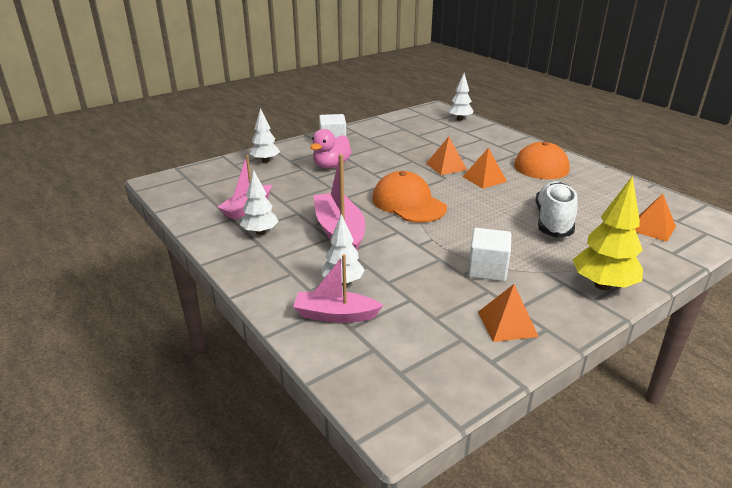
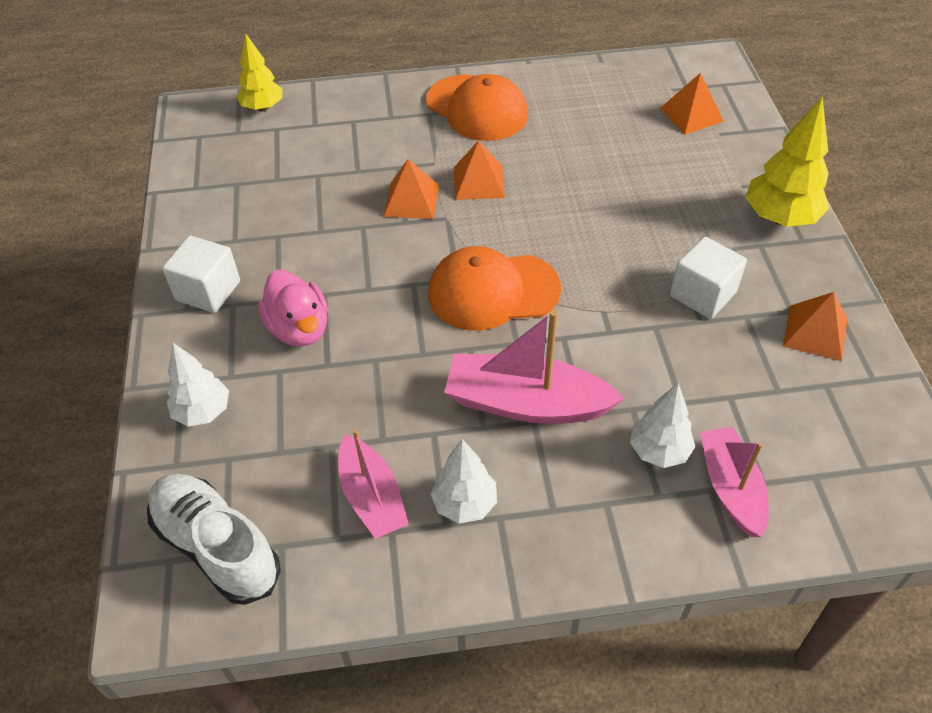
camera: 60 degrees left, 20 degrees up
(336, 315) = (730, 488): pink boat -> pink boat turned 135 degrees clockwise
(459, 119) = (263, 108): white tree -> yellow tree
(553, 221) = (630, 181): white shoe -> white shoe (217, 546)

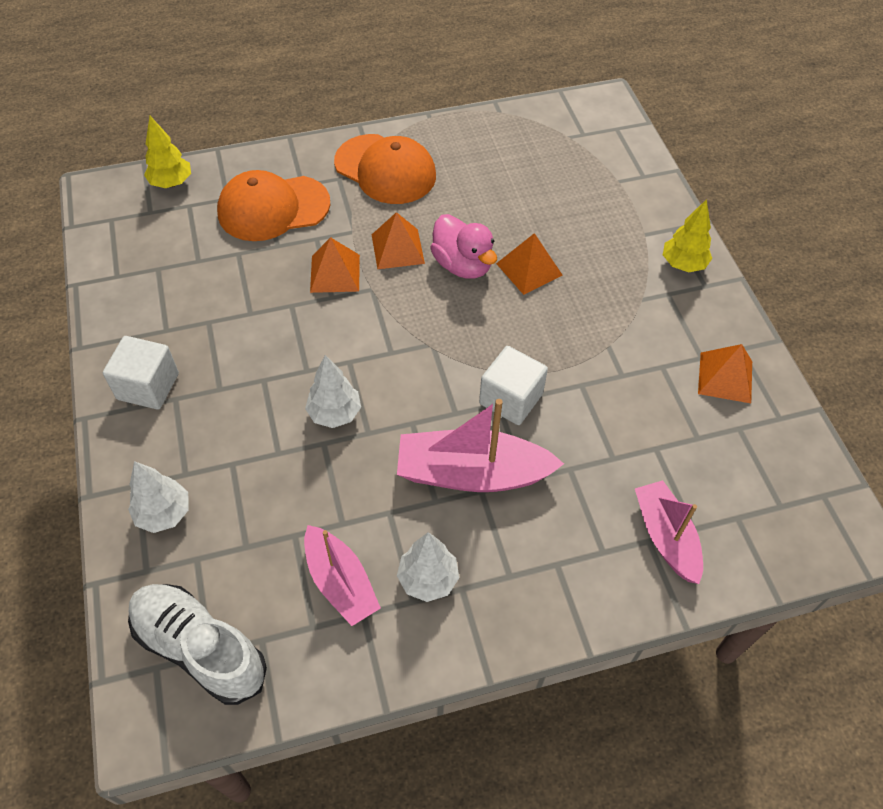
camera: 10 degrees left, 5 degrees up
(299, 328) = (245, 418): pink duck -> pink duck (462, 265)
(493, 291) = (426, 362): orange cap -> orange cap (273, 208)
(659, 451) = (598, 508): white tree -> white tree (335, 414)
(691, 115) = (590, 163): orange pyramid -> orange pyramid (529, 269)
(702, 294) = (621, 348): white cube -> white cube (511, 399)
(780, 218) = (683, 264): yellow tree -> yellow tree, size x0.66

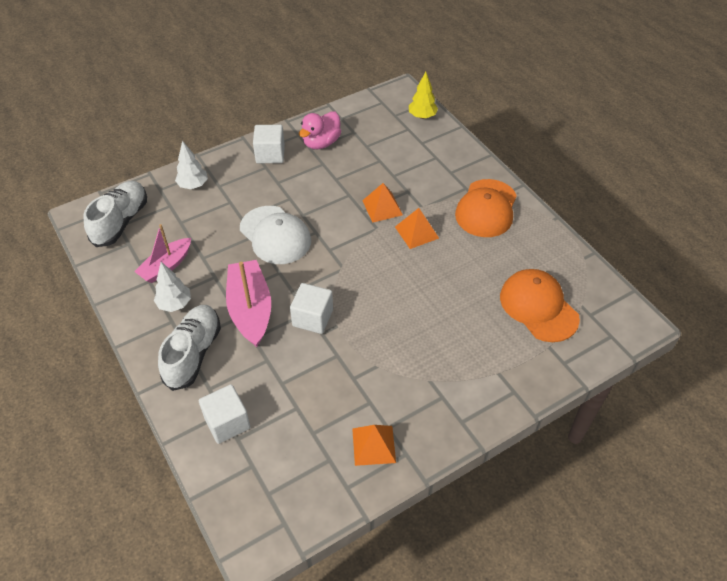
camera: 75 degrees right, 5 degrees down
(273, 208) = (423, 165): orange cap -> orange cap (538, 307)
(335, 414) = (275, 235): white tree -> white cap
(462, 265) = (417, 269): pink duck -> pink duck (321, 143)
(529, 269) = (429, 306): orange pyramid -> none
(534, 565) = (193, 353): none -> white shoe
(666, 537) = (227, 422): pink boat -> white cube
(683, 264) = (477, 403): yellow tree -> none

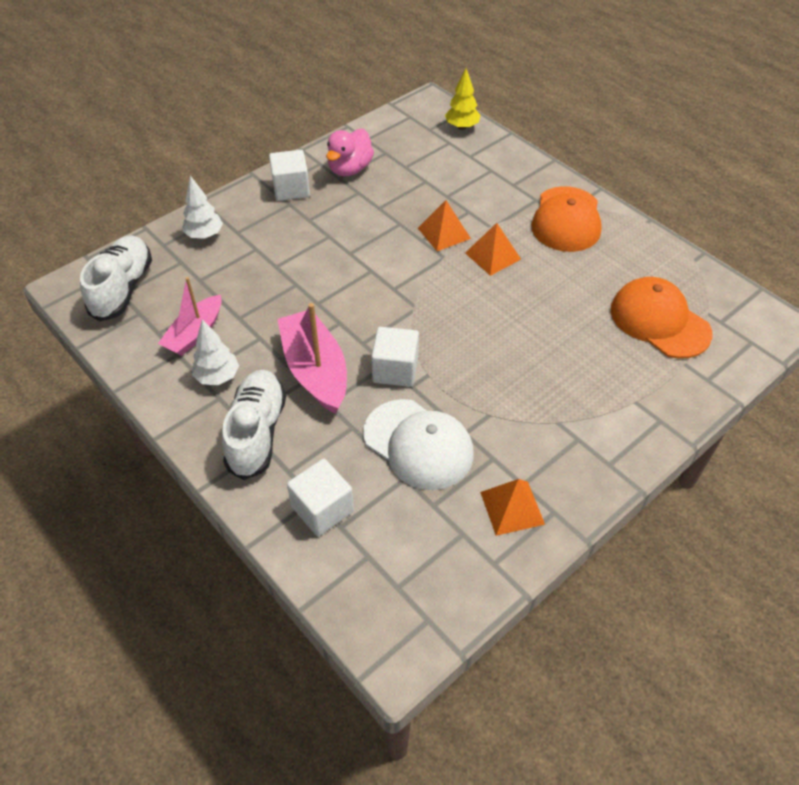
camera: 10 degrees left, 0 degrees up
(275, 235) = (322, 280): white cap -> white cap (418, 444)

